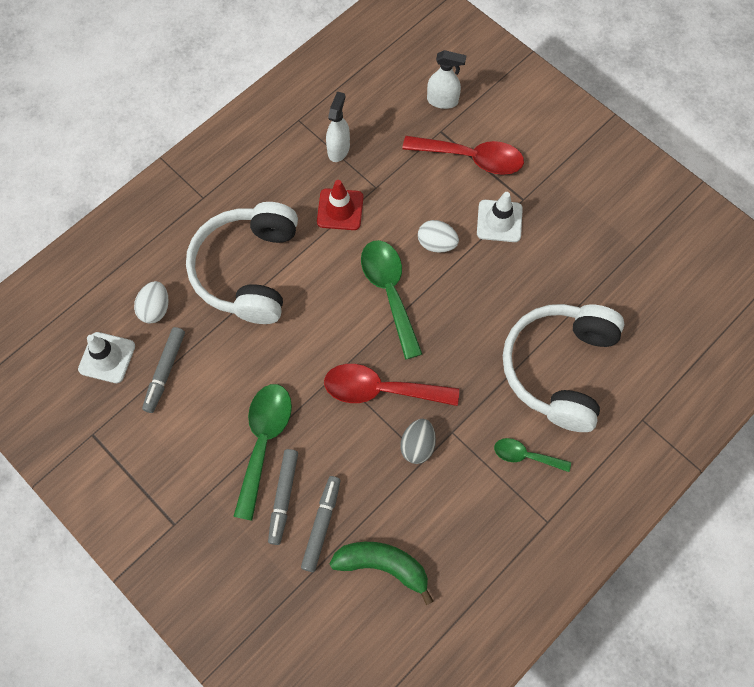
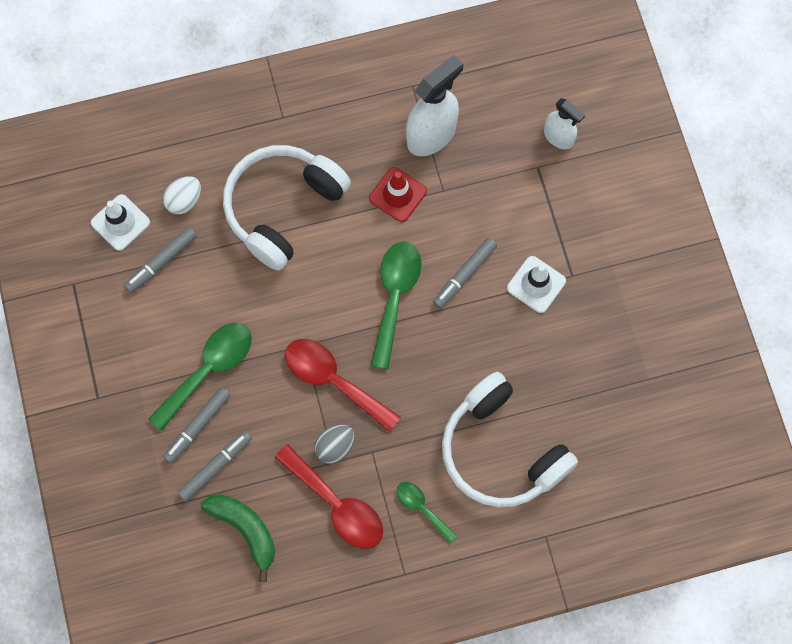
camera: 30 degrees right, 5 degrees up
(338, 149) = (431, 135): white spray bottle -> white spray bottle, size x1.69
(436, 244) = (465, 275): white egg -> grey marker
(471, 158) = (549, 209): red spoon -> red spoon (336, 504)
(559, 369) = (501, 450): white headphones -> white headphones turned 90 degrees counterclockwise

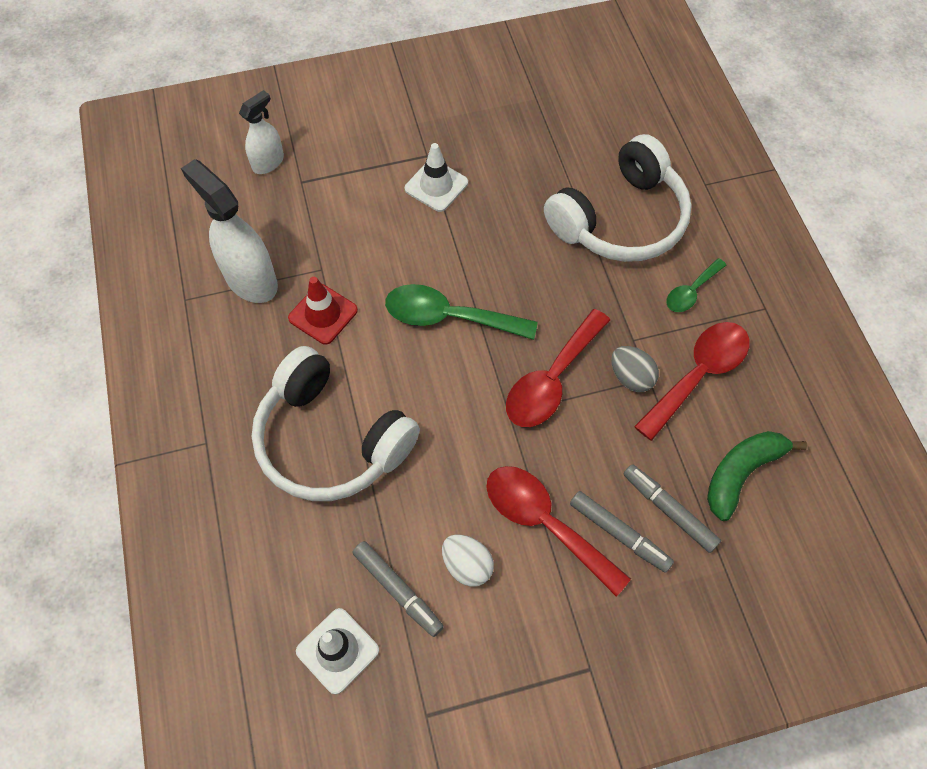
camera: 90 degrees left, 10 degrees down
(184, 200) = (311, 563): white egg -> white egg (467, 565)
(209, 370) = (545, 523): green spoon -> red spoon
(465, 275) = (424, 249): grey marker -> none

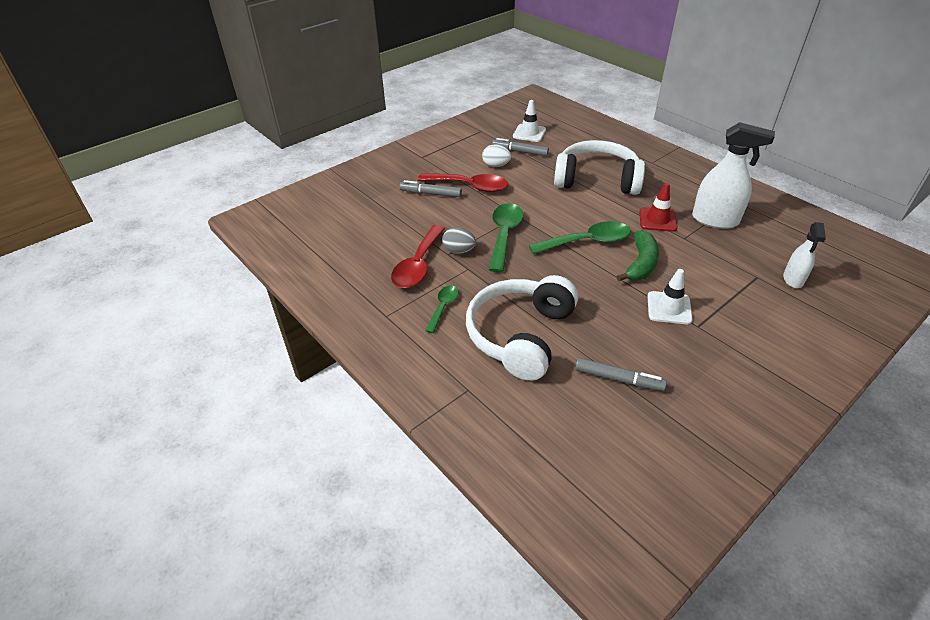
camera: 155 degrees right, 20 degrees down
(552, 379) = (504, 235): red spoon -> green spoon
(669, 511) = (409, 208): grey marker -> grey marker (618, 379)
(741, 473) = (375, 232): green banana -> green banana (641, 264)

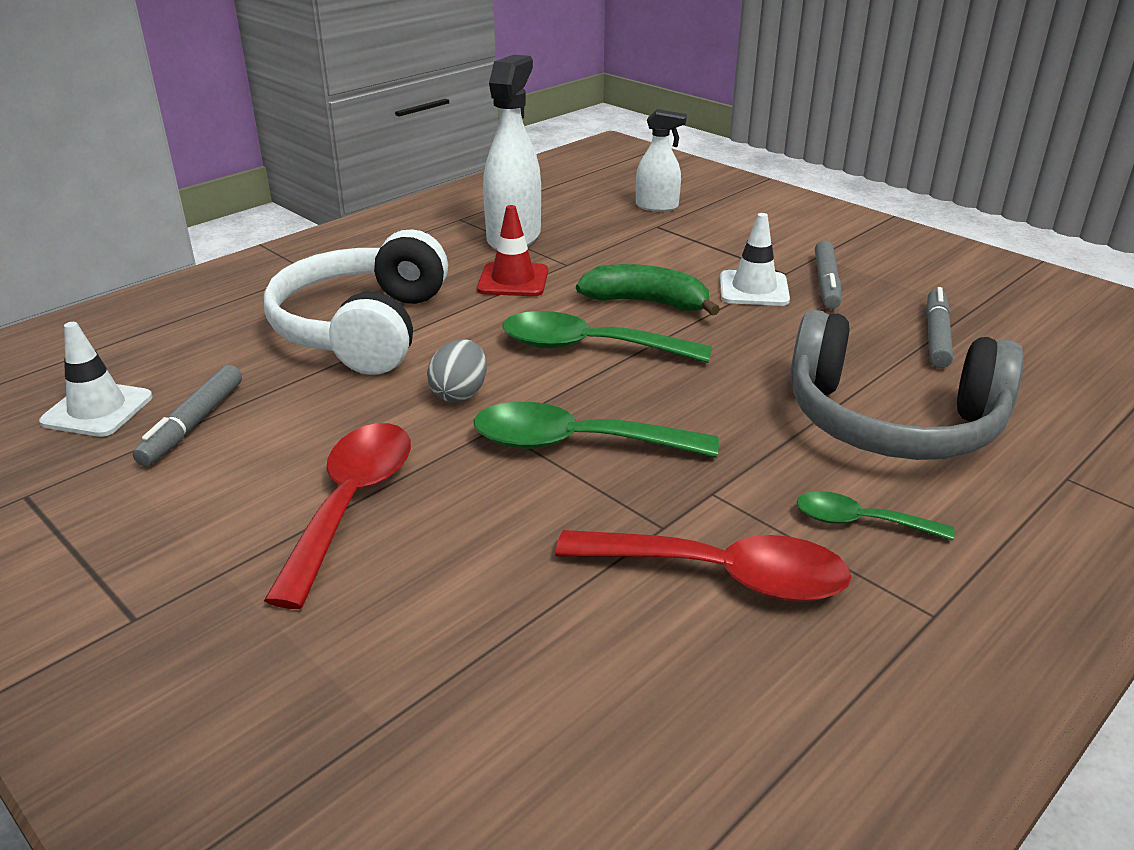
camera: 95 degrees left, 10 degrees down
(431, 194) = (376, 577): grey marker -> grey marker (826, 283)
(459, 251) = (647, 509): grey egg -> grey egg (459, 394)
(496, 165) = (252, 462): white egg -> none
(521, 335) = (891, 421): white headphones -> grey headphones
(587, 242) = (589, 347): green spoon -> green spoon turned 60 degrees counterclockwise

